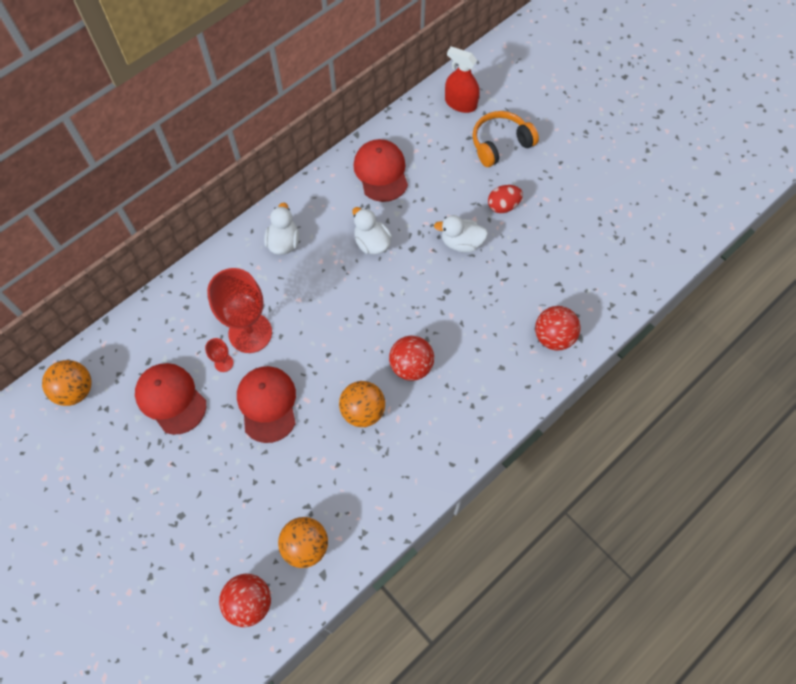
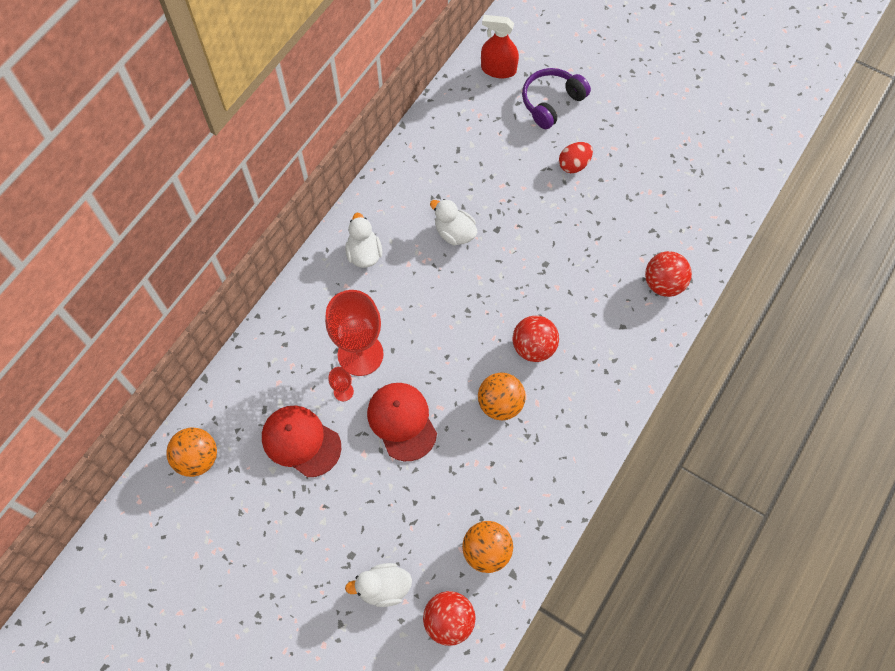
camera: 15 degrees left, 0 degrees up
(381, 172) = (440, 158): red cap -> none
(461, 242) = (544, 211): white duck -> white duck (383, 588)
(500, 144) = (551, 102): orange headphones -> purple headphones

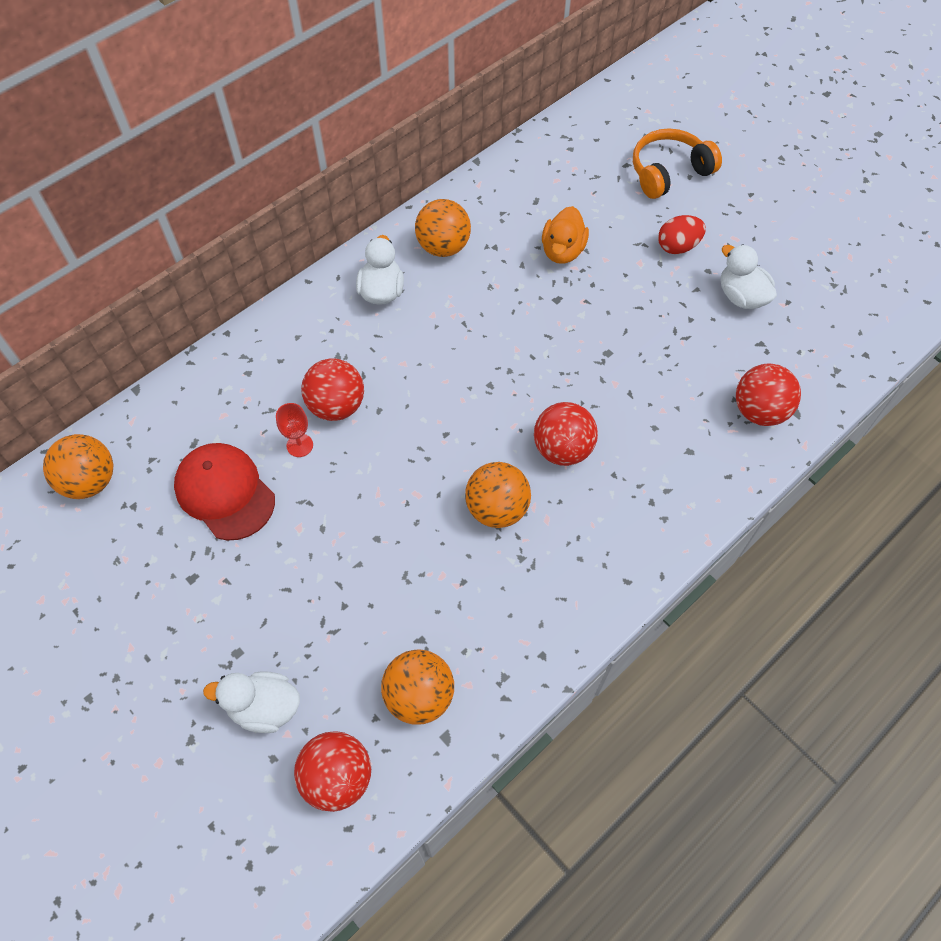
camera: 15 degrees right, 5 degrees down
(360, 354) = (336, 406): red goblet -> red ball
(399, 205) = (443, 247): none -> orange ball
(402, 421) = (361, 499): red cap -> none
(454, 233) = (502, 292): white duck -> white duck (741, 296)
(490, 188) = (562, 251): none -> orange duck
(498, 69) = (613, 124): red spray bottle -> none
(551, 102) = (669, 172): purple headphones -> orange headphones

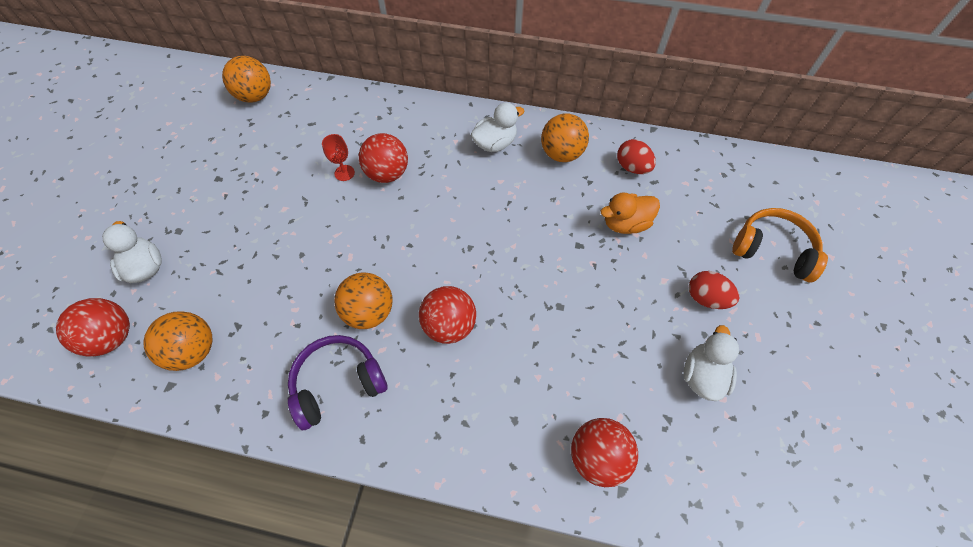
camera: 55 degrees right, 0 degrees up
(225, 492) = (286, 158): red cap -> none
(506, 205) = (632, 167): none -> red egg
(556, 574) = (338, 383): none -> purple headphones

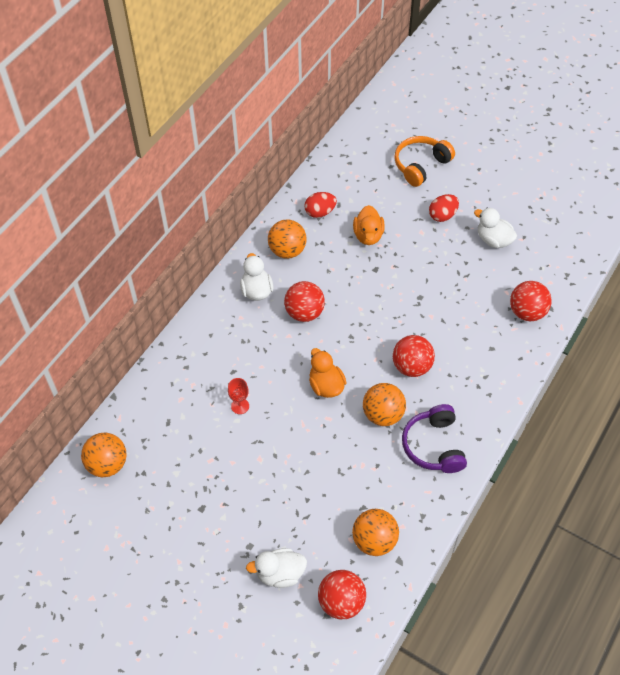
camera: 70 degrees left, 5 degrees down
(387, 173) = (255, 374): red ball -> red ball (304, 313)
(393, 242) = (326, 386): none -> orange duck

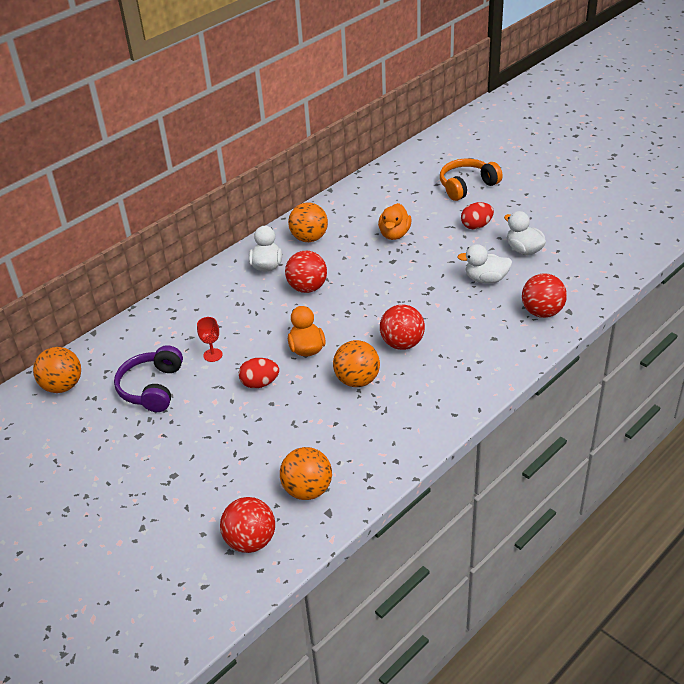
camera: 15 degrees right, 15 degrees down
(280, 574) = (195, 505): white duck -> white duck (486, 279)
(320, 212) = (353, 212): red egg -> red egg (260, 383)
(433, 446) = (402, 414): purple headphones -> purple headphones (152, 388)

